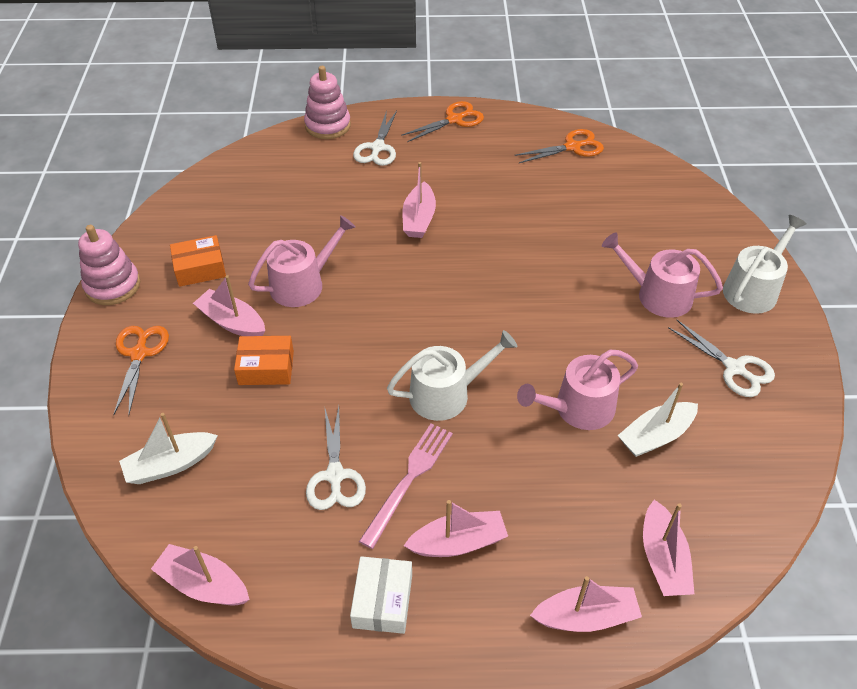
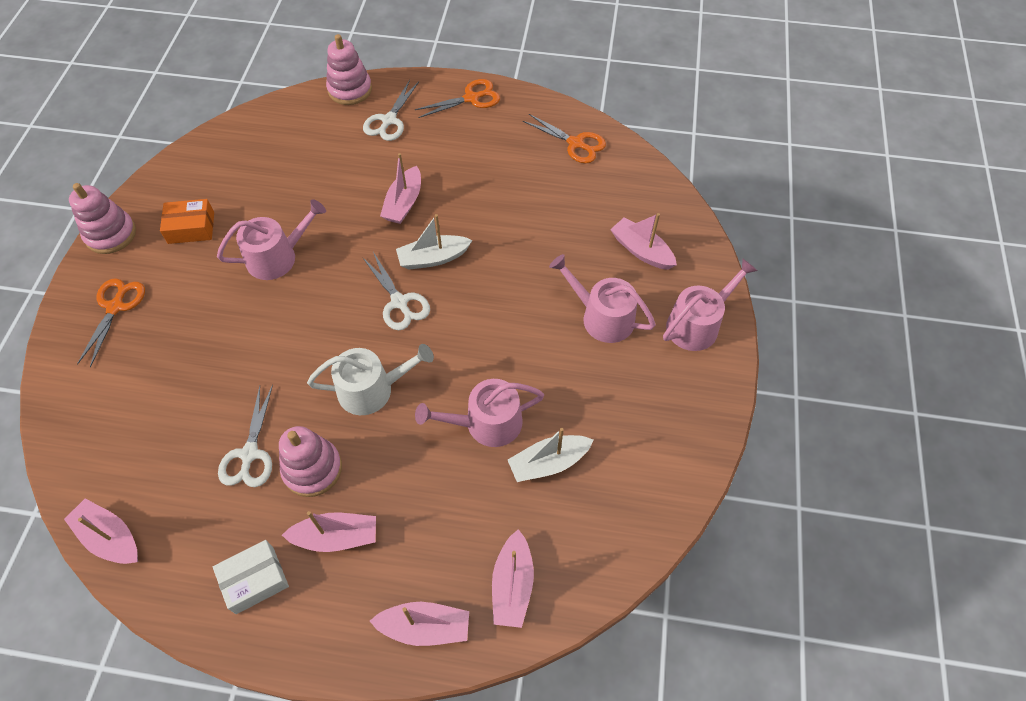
camera: 10 degrees right, 10 degrees up
(170, 465) = (113, 420): white boat -> white boat (433, 258)
(232, 322) = (204, 287): pink boat -> pink boat (641, 250)
(266, 368) = (221, 338): orange box -> none
(382, 601) = (255, 580): white box -> white box turned 45 degrees clockwise
(409, 480) = (312, 469): pink fork -> pink stacking toy
(572, 147) = (575, 143): orange scissors -> orange scissors turned 45 degrees clockwise
(734, 368) = (648, 405): white scissors -> white scissors (399, 302)
(753, 289) = (697, 324): white watering can -> pink watering can

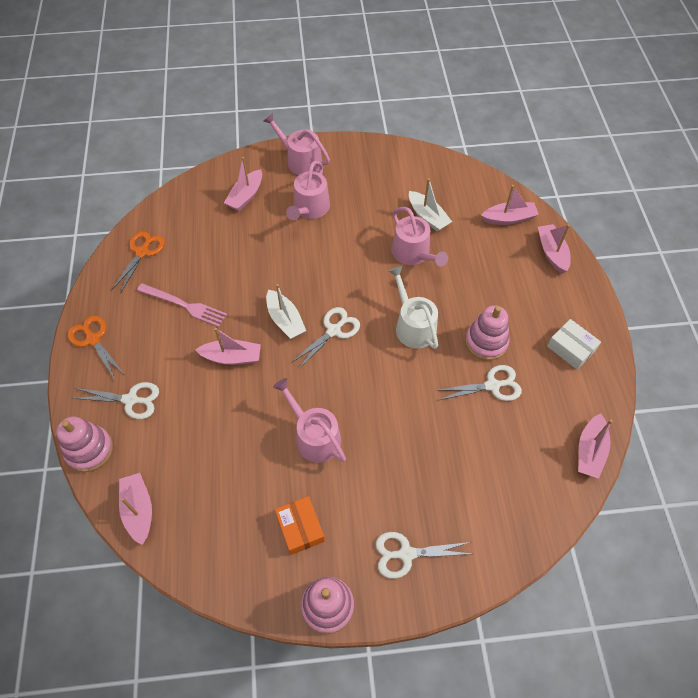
camera: 105 degrees left, 0 degrees up
(115, 307) = (406, 554): orange scissors -> white scissors
(336, 537) = (523, 313): pink boat -> pink boat (139, 510)
(488, 171) = (184, 305): none -> pink fork

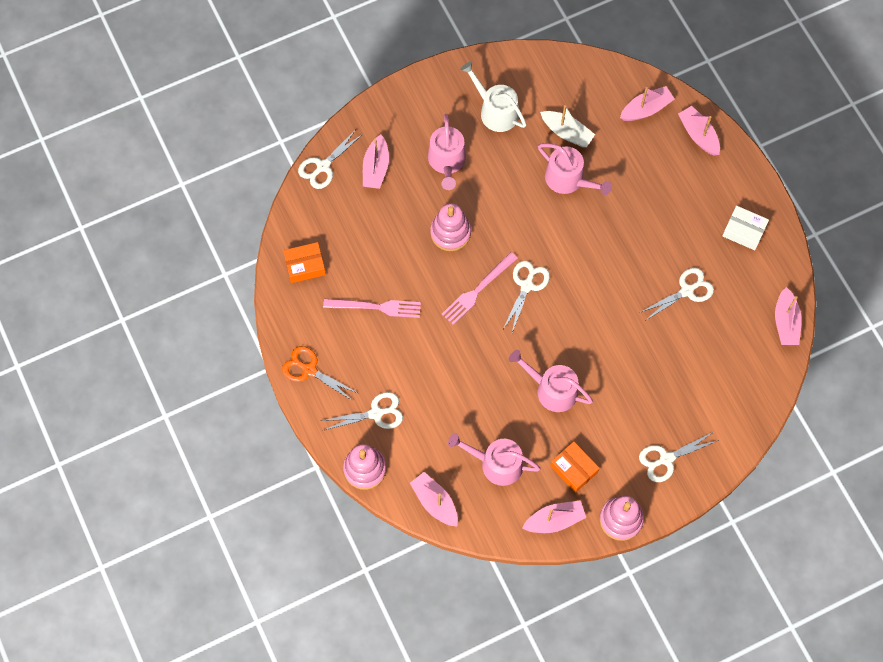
camera: 20 degrees left, 10 degrees up
(142, 252) = (305, 266): orange scissors -> orange box
(202, 182) = (323, 166): none -> white scissors
(232, 357) = (446, 343): pink boat -> pink boat (554, 520)
(285, 320) = (478, 290): white boat -> pink fork
(300, 160) = (412, 106): pink watering can -> pink watering can (496, 463)
(413, 326) = (597, 256): white watering can -> white watering can (495, 111)
(486, 342) = (667, 250): pink stacking toy -> pink stacking toy (450, 233)

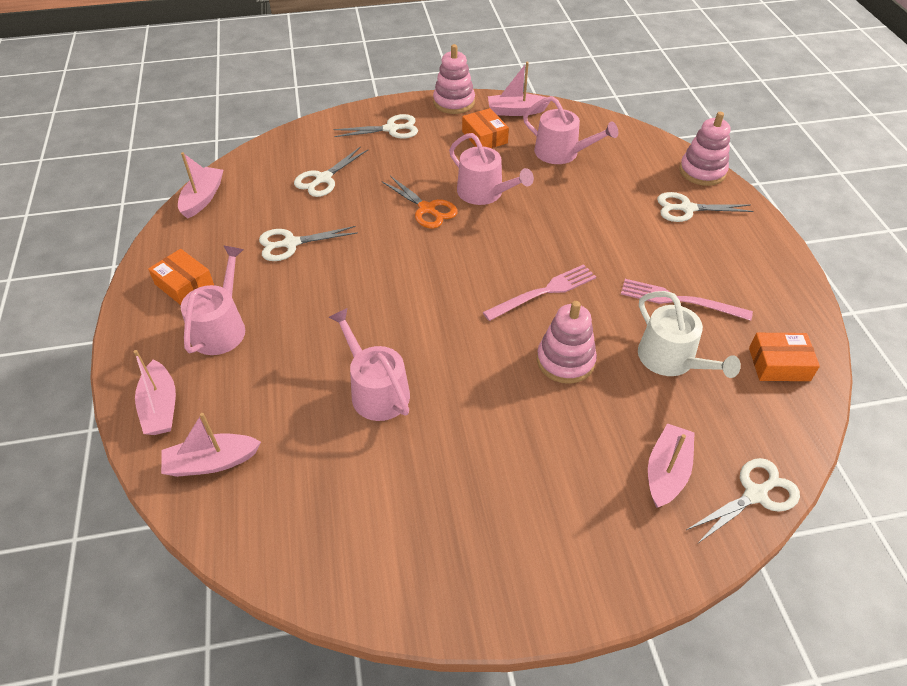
camera: 165 degrees left, 20 degrees down
(309, 370) = (767, 257): orange scissors -> orange scissors (427, 209)
(435, 502) = (631, 139): pink boat -> none
(447, 161) = (550, 456): pink watering can -> pink watering can (221, 328)
(495, 111) = (450, 517): white watering can -> white watering can (671, 359)
(527, 285) = (480, 284): white scissors -> white scissors (323, 179)
(567, 133) = (350, 455): white boat -> none
(744, 231) = (184, 285): white box -> orange box

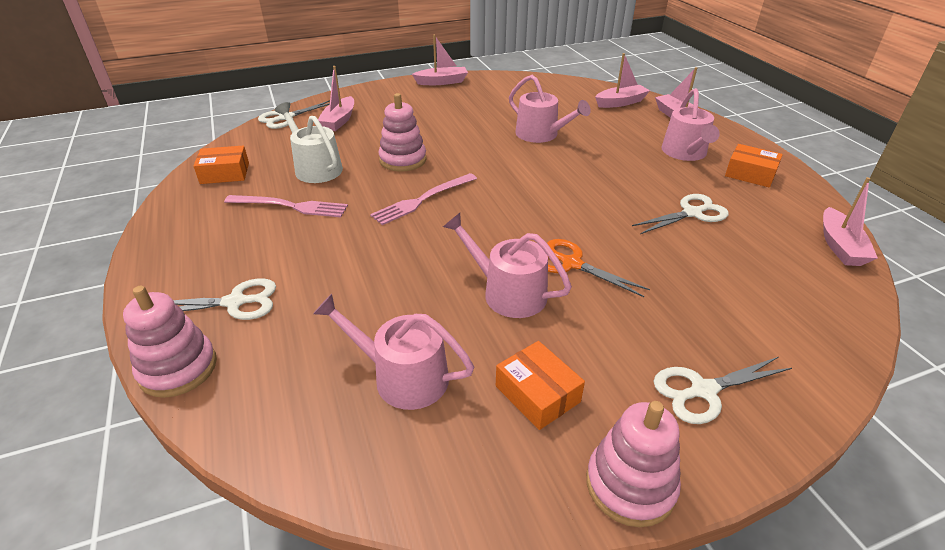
camera: 170 degrees right, 10 degrees down
(323, 179) = (727, 287): white scissors -> none
(516, 111) = (495, 476): pink boat -> pink boat (442, 82)

